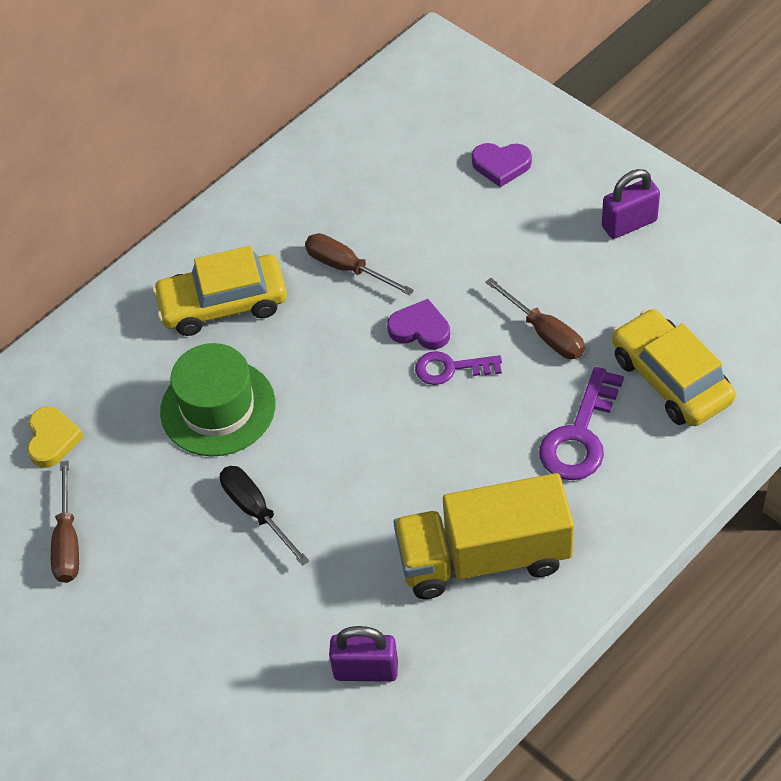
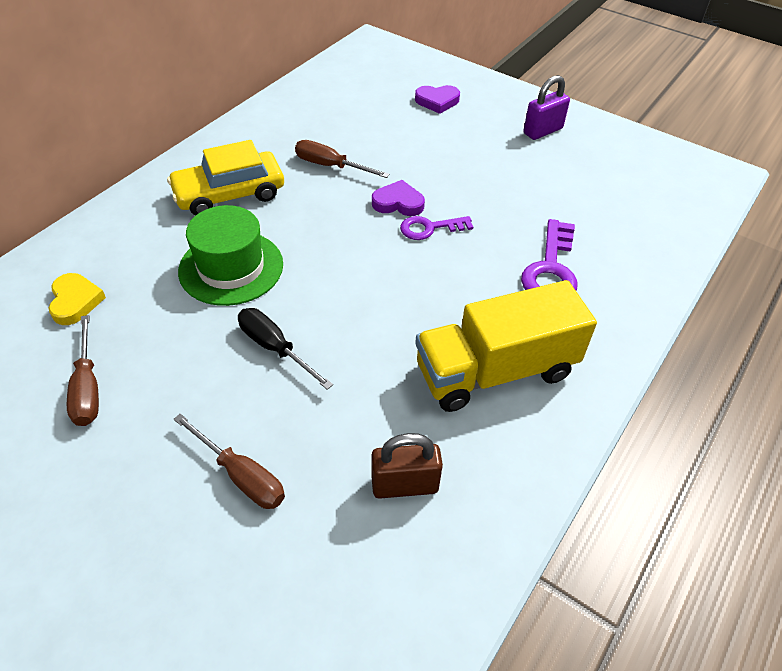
camera: 15 degrees left, 5 degrees down
(366, 670) = (404, 485): purple padlock -> brown padlock
(545, 333) = (500, 200): brown screwdriver -> brown screwdriver (241, 475)
(671, 379) = (610, 226): yellow car -> none

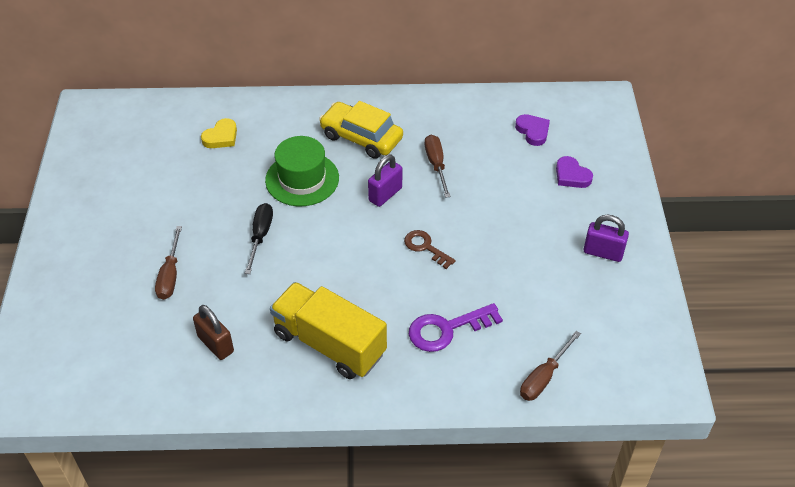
camera: 55 degrees right, 0 degrees up
(88, 387) = (173, 183): brown screwdriver -> brown screwdriver (544, 377)
(328, 218) = (385, 194): none -> purple padlock
(398, 203) = (434, 218): purple heart -> purple heart (533, 131)
(430, 228) = (425, 247): purple key -> brown key

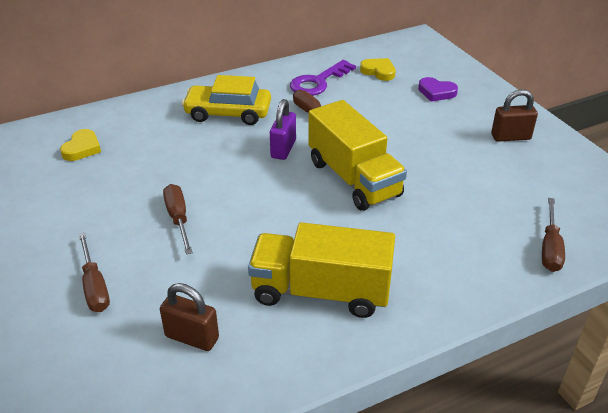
camera: 25 degrees left, 10 degrees down
(260, 236) = (178, 219): black screwdriver -> brown screwdriver
(302, 179) = (191, 159): green hat -> none
(425, 247) = (353, 178): brown key -> yellow truck
(446, 329) = (428, 238): purple key -> purple key (318, 82)
(533, 131) = (378, 71): purple heart -> yellow heart
(603, 252) = (510, 137): purple padlock -> brown padlock

